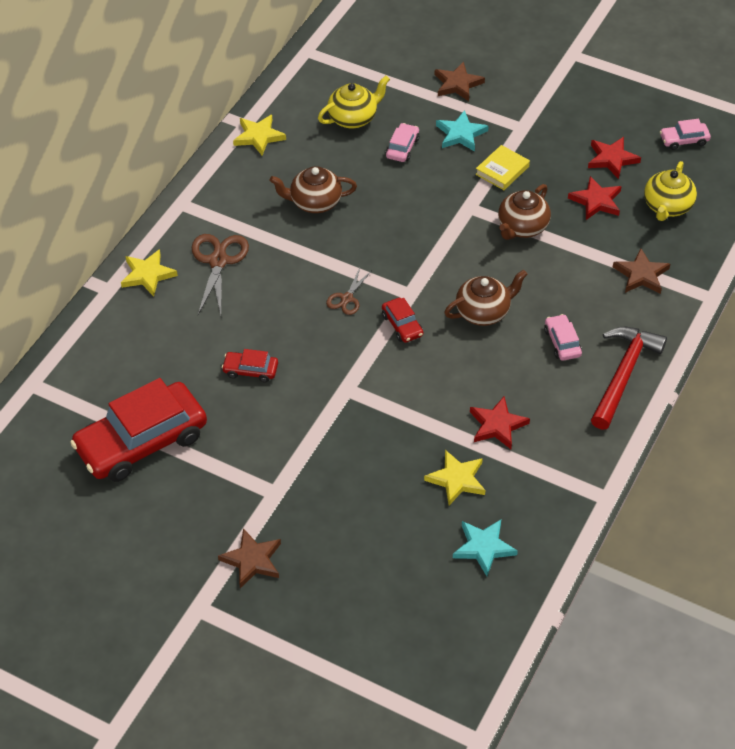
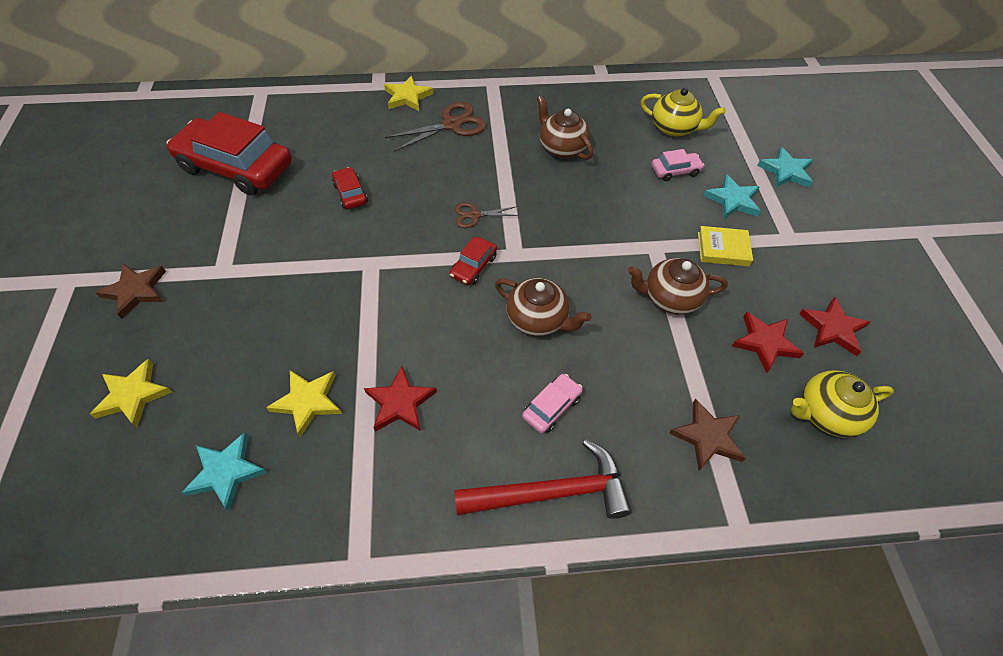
camera: 55 degrees right, 5 degrees up
(258, 136) = (597, 89): yellow star -> yellow star (133, 395)
(457, 84) = (786, 171): brown star -> turquoise star
(684, 140) = (932, 382): pink car -> none

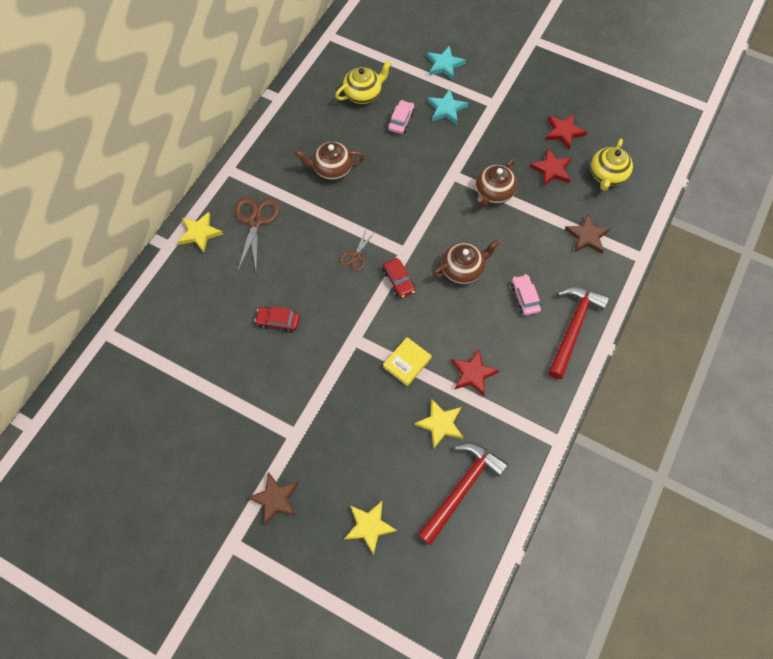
camera: 55 degrees left, 10 degrees up
(226, 472) = (461, 488): turquoise star -> red hammer
(236, 167) = (190, 387): red car -> none
(723, 249) = (478, 141): yellow book -> yellow book (407, 362)

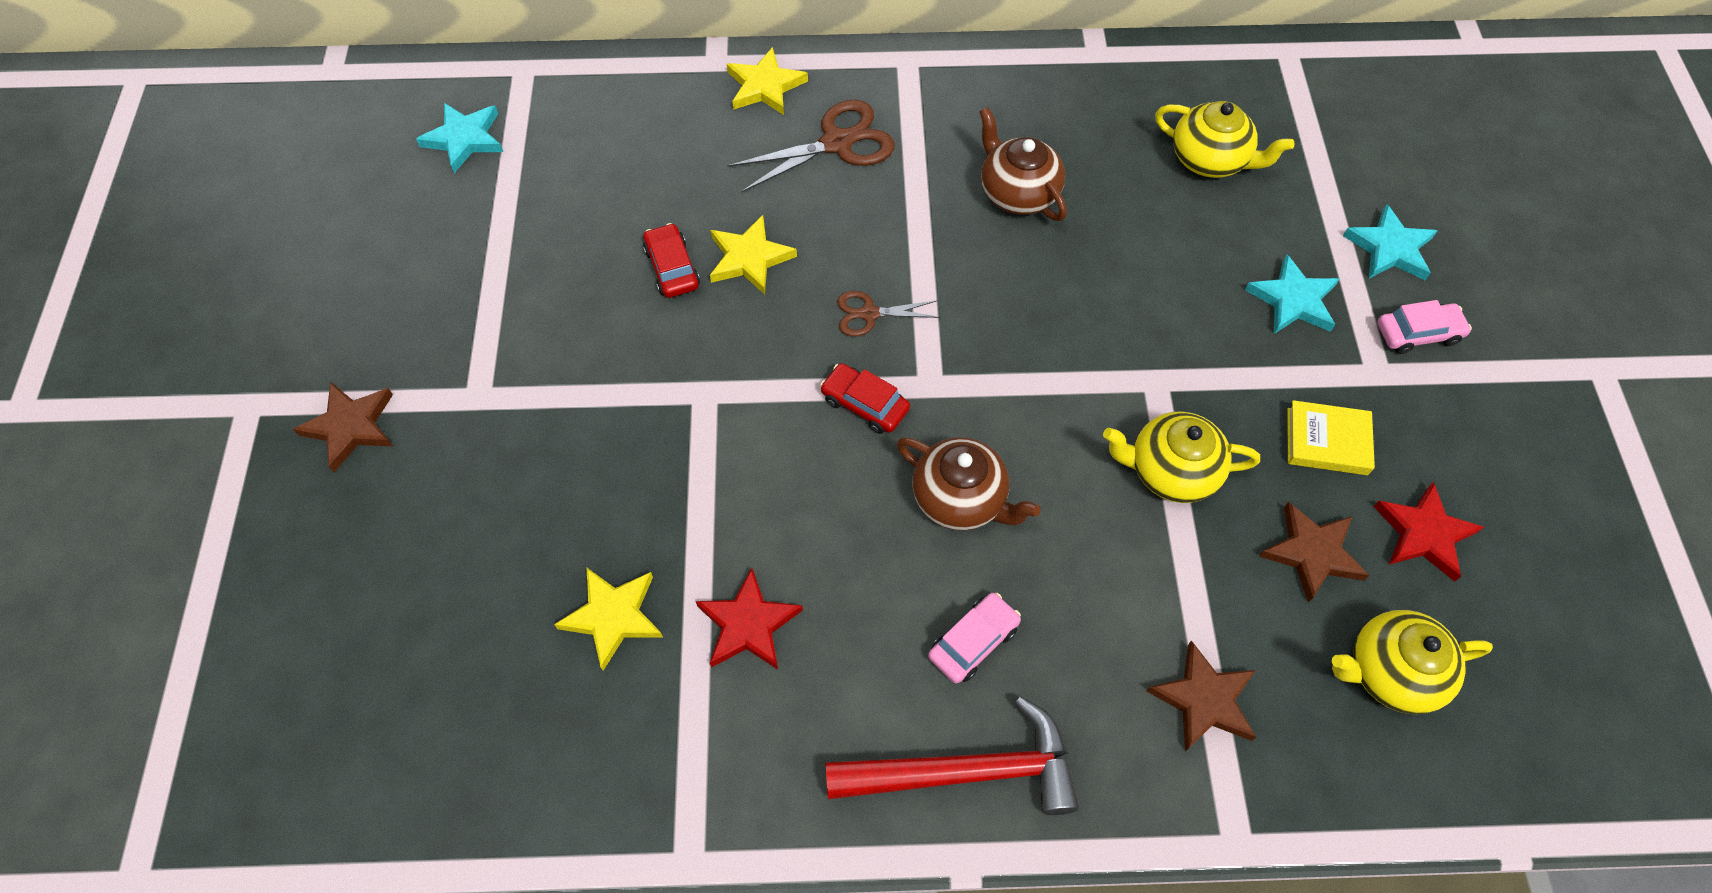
camera: 60 degrees right, 5 degrees down
(132, 379) = (464, 139): none -> turquoise star
(369, 526) = (360, 594): yellow star -> yellow star (749, 258)
(398, 281) = (864, 404): red car -> red car turned 90 degrees clockwise
(401, 121) = (1203, 242): pink car -> pink car (1417, 333)
(407, 362) = (707, 499): yellow book -> yellow book (1327, 441)
(461, 488) = (500, 717): red hammer -> none
(493, 193) = (1170, 471): brown teapot -> yellow teapot
(551, 169) = (1312, 553): red star -> brown star

